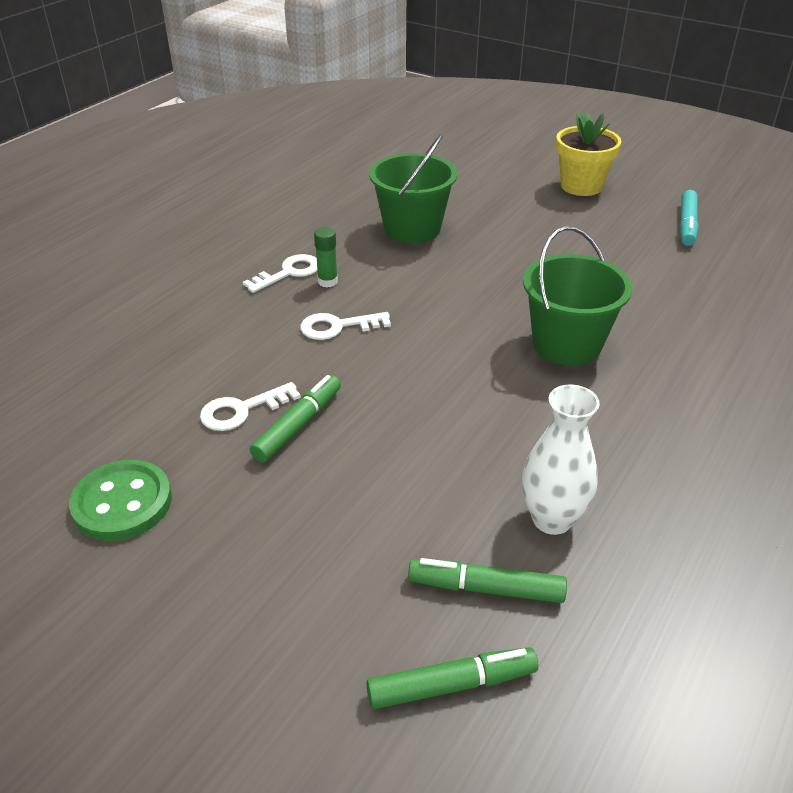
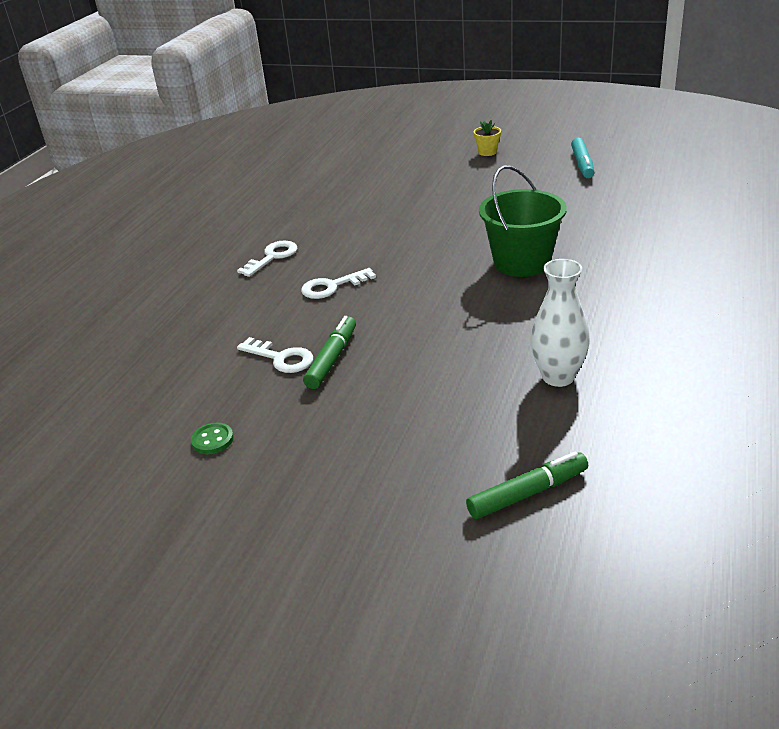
camera: 10 degrees left, 5 degrees down
(122, 503) = (212, 440): green button -> green button, size x0.51
(242, 410) = (281, 358): white key -> white key turned 105 degrees counterclockwise
(327, 282) = (308, 257): green glue stick -> none
(412, 228) = (362, 207): green bucket -> none
(486, 588) = (527, 430): green marker -> none
(581, 186) = (487, 152): yellow flower pot -> yellow flower pot, size x0.52

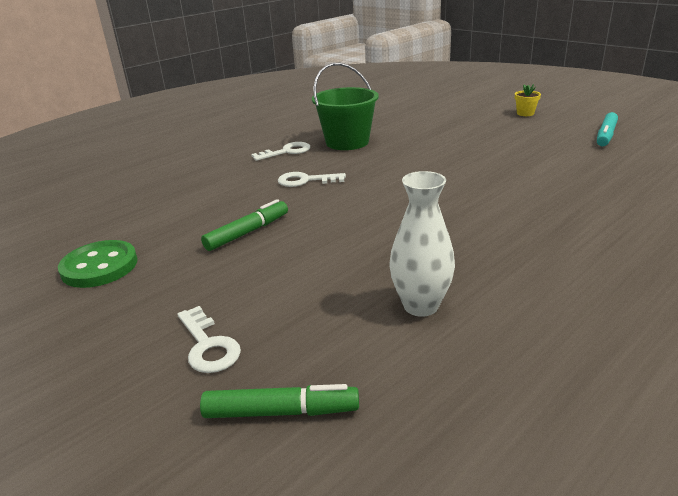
camera: 25 degrees right, 5 degrees down
(212, 440) = (99, 266): green button -> green button, size x1.95
(281, 358) = (213, 221): white key -> white key (208, 345)
(522, 262) = (478, 198): green bucket -> green bucket (347, 142)

